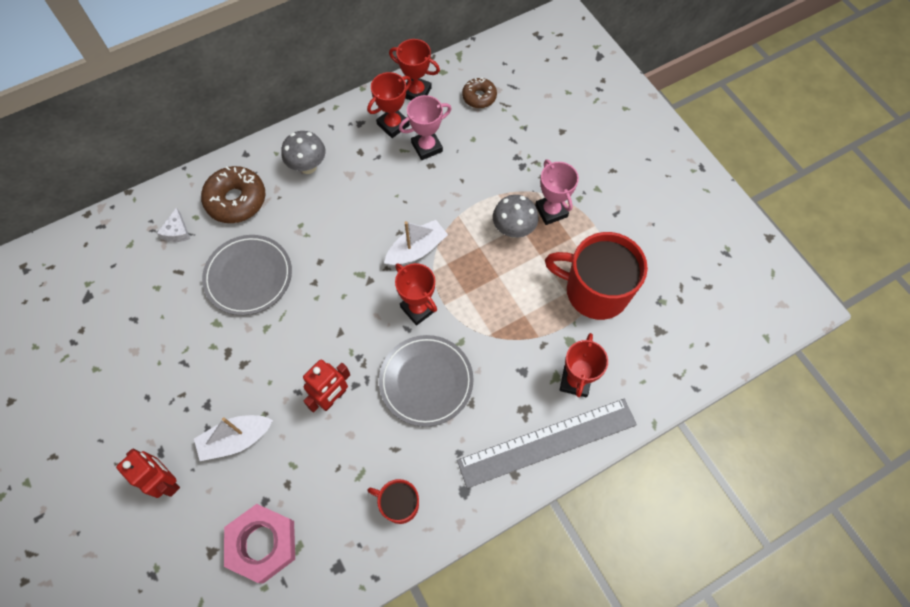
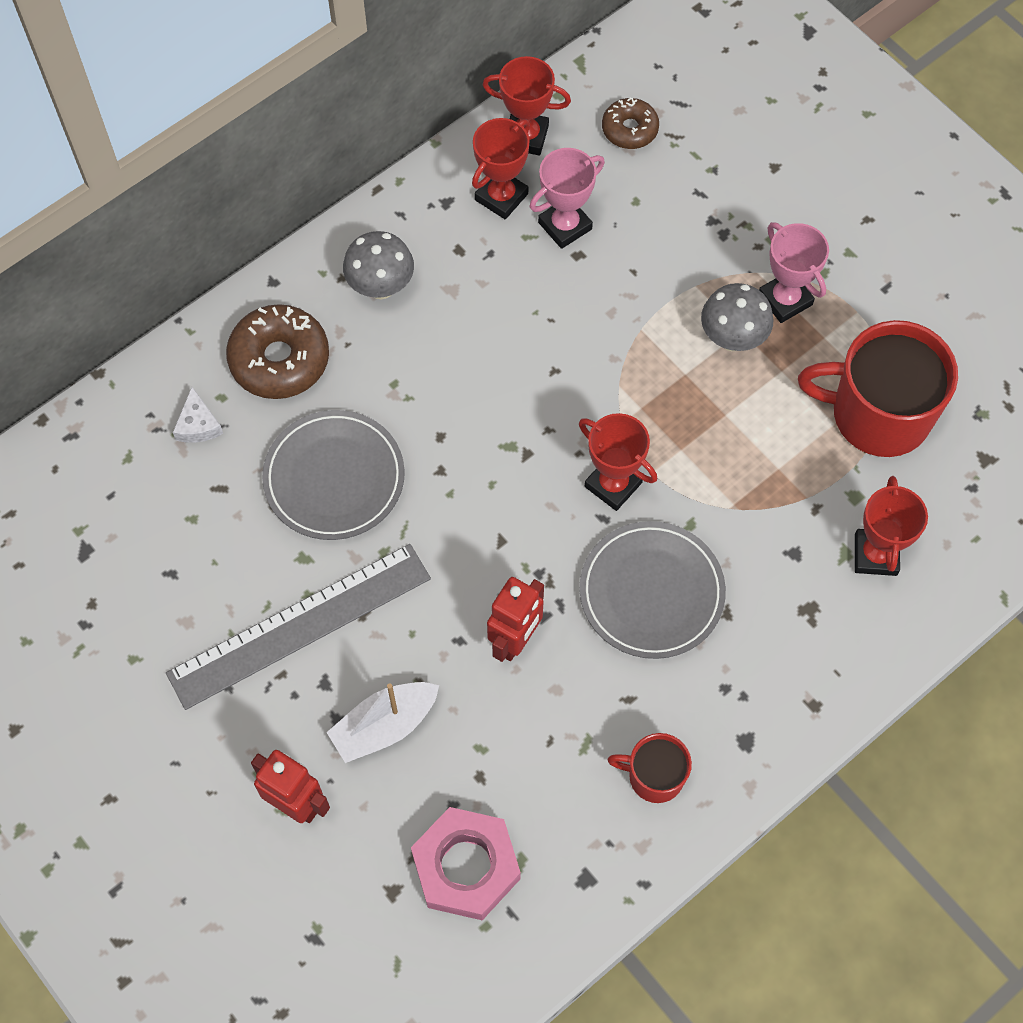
camera: 10 degrees left, 0 degrees up
(416, 250) = (588, 394): white boat -> none
(547, 442) = (853, 651): grey ruler -> grey ruler (300, 626)

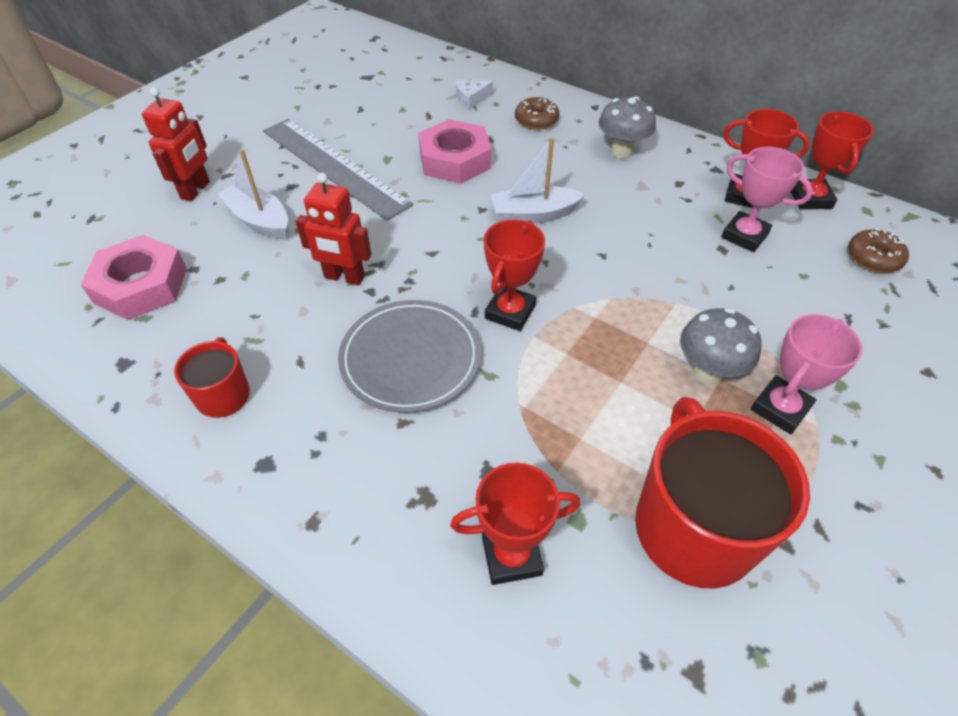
camera: 75 degrees right, 15 degrees down
(279, 360) = (536, 120): brown donut -> brown donut, size x0.60
(334, 478) = (455, 160): grey plate -> pink nut
(468, 418) = (533, 215): none -> white boat

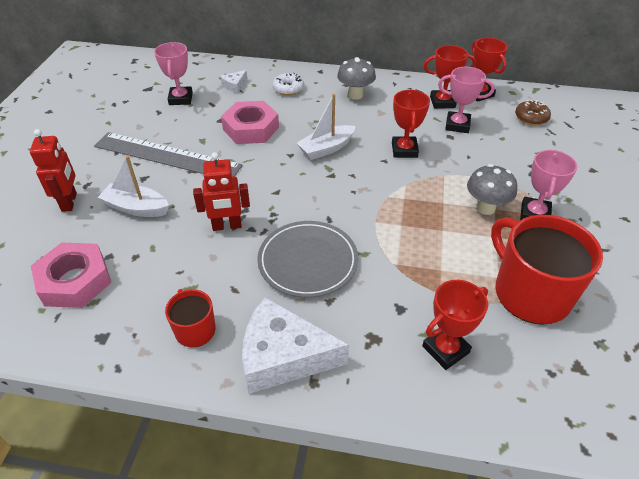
camera: 25 degrees left, 5 degrees down
(299, 472) = (283, 356): none -> white cheese
(396, 99) = (181, 99): none -> pink trophy
(510, 312) = (351, 212): red trophy -> red trophy (404, 150)
(536, 120) = (288, 89): brown donut -> white donut

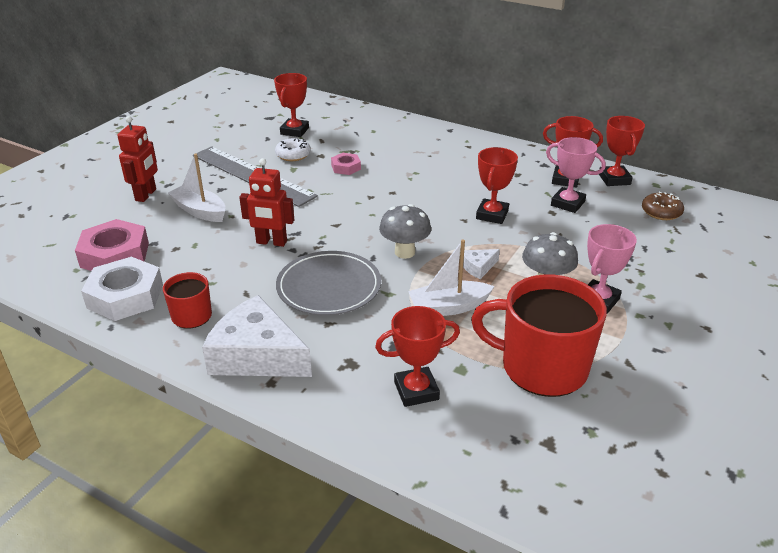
camera: 20 degrees right, 10 degrees down
(113, 327) = (125, 296): none -> white nut
(181, 99) = (294, 131): pink trophy -> red trophy
(234, 85) = (353, 128): white cheese -> white cheese (478, 267)
(251, 128) = (346, 167): pink nut -> pink nut, size x0.53
(288, 89) = (405, 140): white donut -> white donut (293, 155)
(326, 149) = (410, 198): white boat -> white boat (448, 307)
(355, 95) = (472, 157): grey mushroom -> grey mushroom (404, 252)
(530, 293) = (541, 367): red mug -> red mug turned 60 degrees counterclockwise

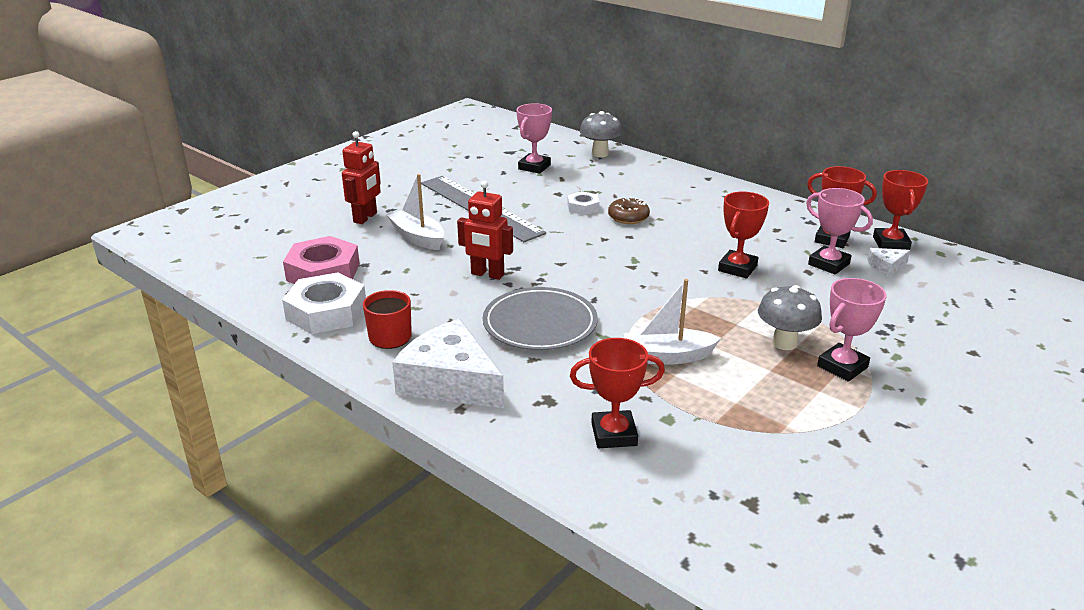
camera: 10 degrees right, 5 degrees down
(293, 155) = (528, 191): white donut -> none
(294, 131) = (534, 167): red trophy -> pink trophy
(346, 167) = (583, 207): pink nut -> white nut
(404, 252) = (630, 297): grey mushroom -> grey mushroom (600, 154)
(478, 267) = (710, 320): white cheese -> white cheese (886, 266)
(541, 367) = (760, 427): red mug -> none
(661, 212) = (939, 282): brown donut -> brown donut (628, 217)

